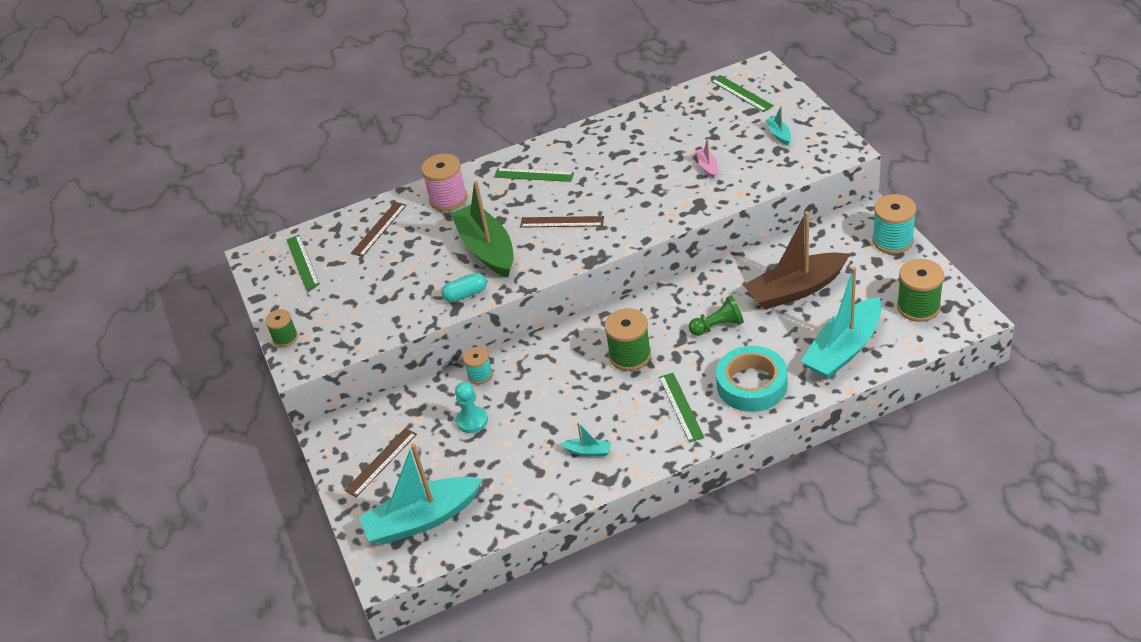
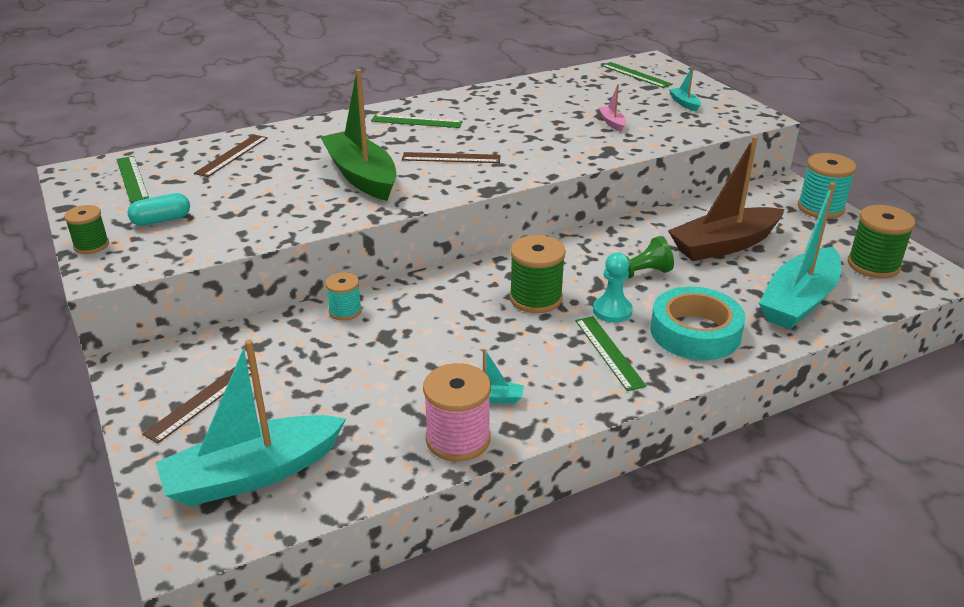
camera: 10 degrees left, 10 degrees down
(448, 199) = (317, 135): pink spool -> pink spool (458, 439)
(466, 294) = (334, 214): turquoise capsule -> turquoise capsule (161, 220)
(472, 420) = (332, 358): turquoise pawn -> turquoise pawn (612, 311)

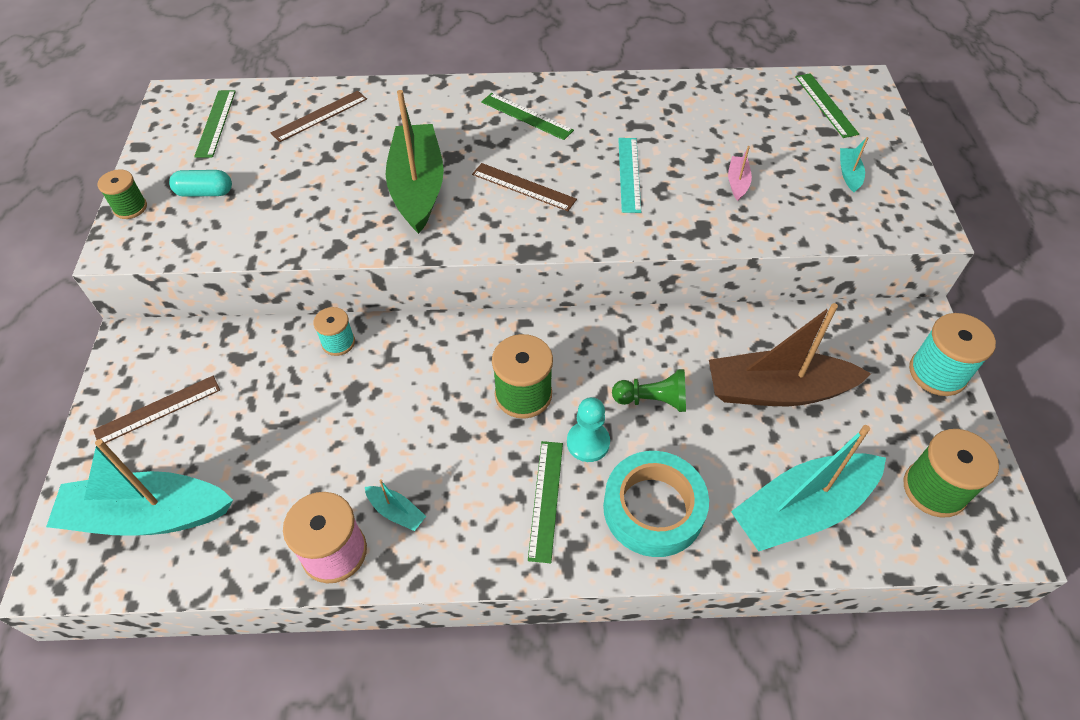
camera: 25 degrees right, 20 degrees up
(528, 135) = (629, 174): none -> turquoise ruler

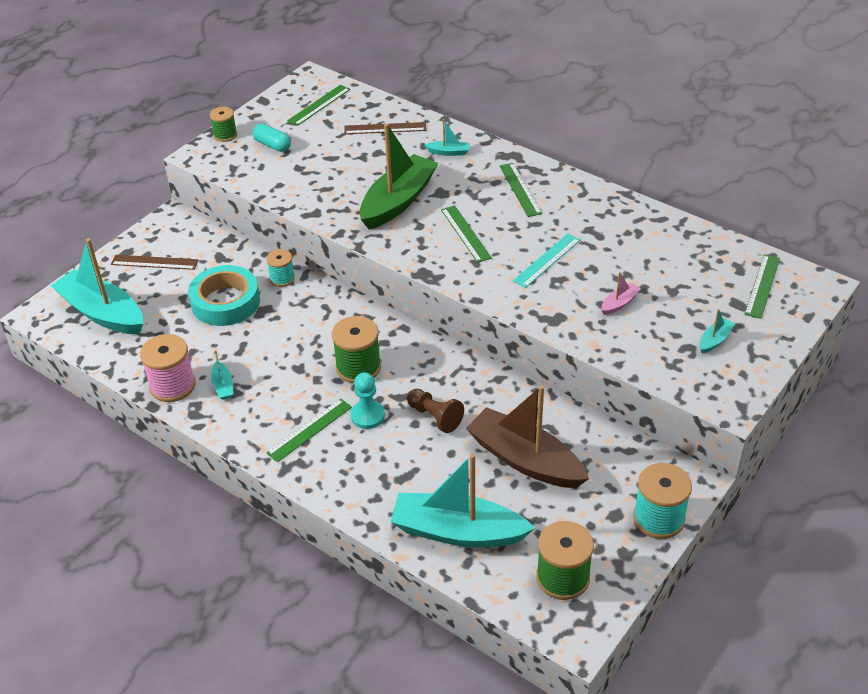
camera: 40 degrees right, 10 degrees down
(415, 111) = (449, 152): none -> turquoise boat
(523, 187) = (466, 233): brown ruler -> green ruler
(652, 400) = (435, 417): green pawn -> brown pawn
(653, 508) = (366, 473): turquoise tape -> turquoise tape (225, 302)

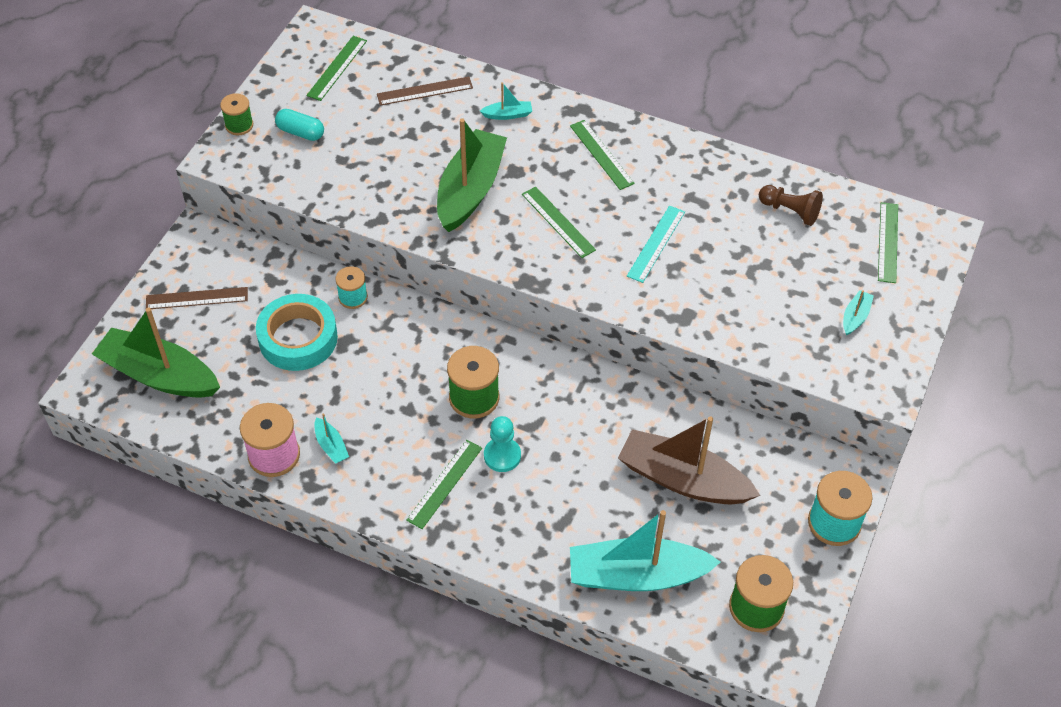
camera: 15 degrees left, 10 degrees up
(102, 313) = (159, 375): turquoise boat -> green boat
(435, 417) = (574, 444): brown pawn -> brown pawn (790, 211)
(619, 303) = (746, 287): pink boat -> none

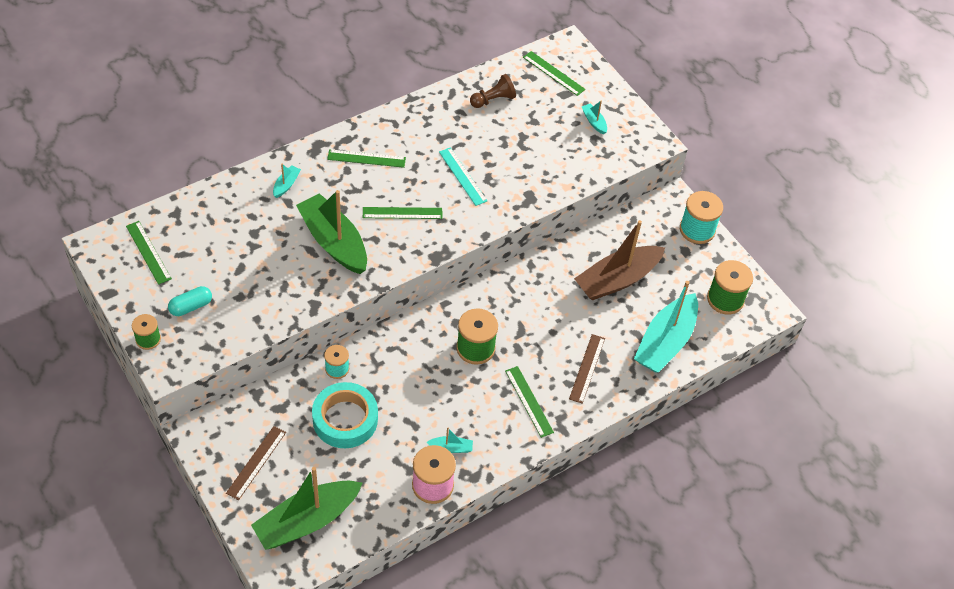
camera: 60 degrees left, 0 degrees up
(424, 91) = (220, 216): brown ruler -> brown ruler (587, 368)
(502, 456) = (531, 359): turquoise pawn -> none

